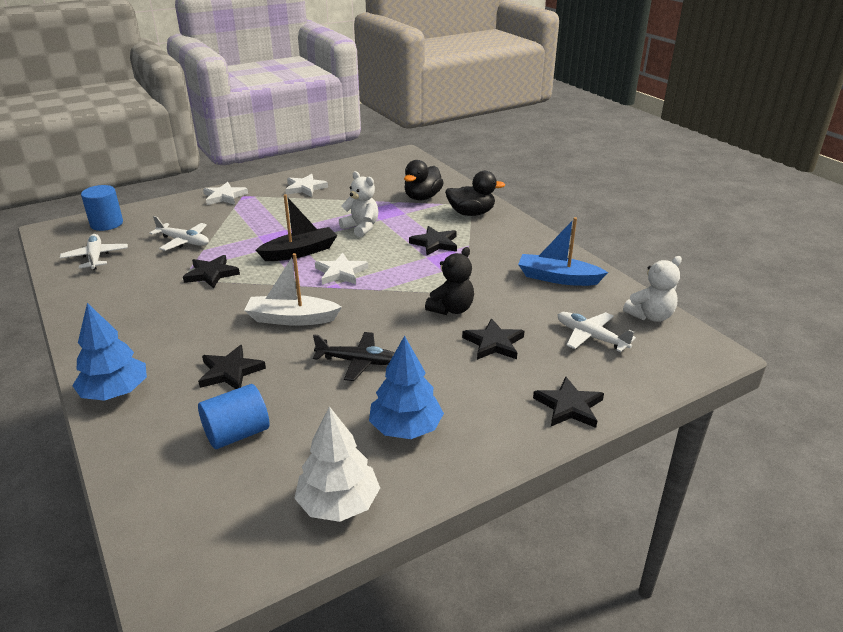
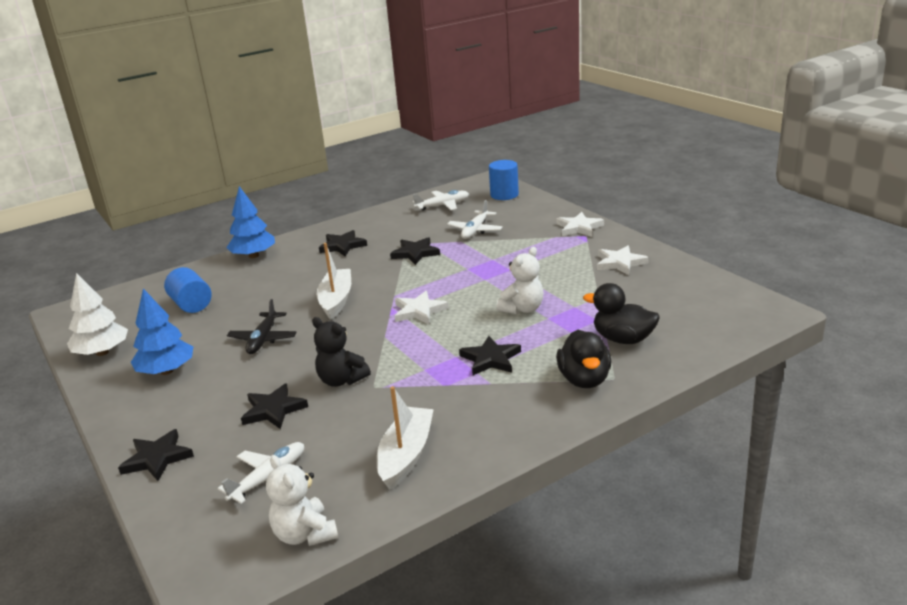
camera: 90 degrees right, 5 degrees down
(230, 371) = (265, 289): black star -> black star (342, 246)
(300, 252) = (460, 284): black boat -> none
(557, 278) = (406, 455): blue boat -> white boat

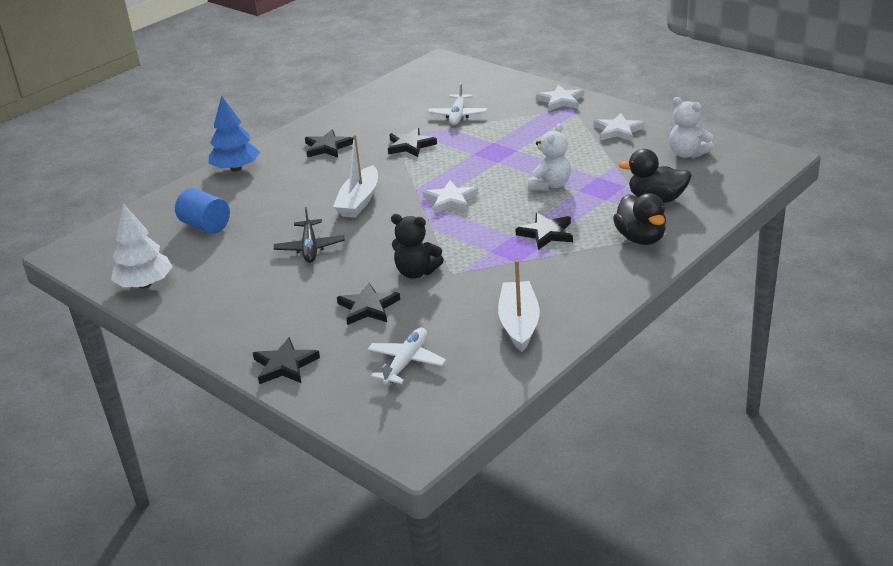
camera: 15 degrees left, 5 degrees up
(166, 371) = (231, 291): blue tree -> none
(305, 534) = (470, 398): white teddy bear -> white teddy bear (687, 154)
(336, 300) = (359, 201): white boat -> white boat turned 150 degrees counterclockwise
(442, 205) = (407, 93): white plane -> none
(504, 195) = (466, 75): blue cylinder -> none

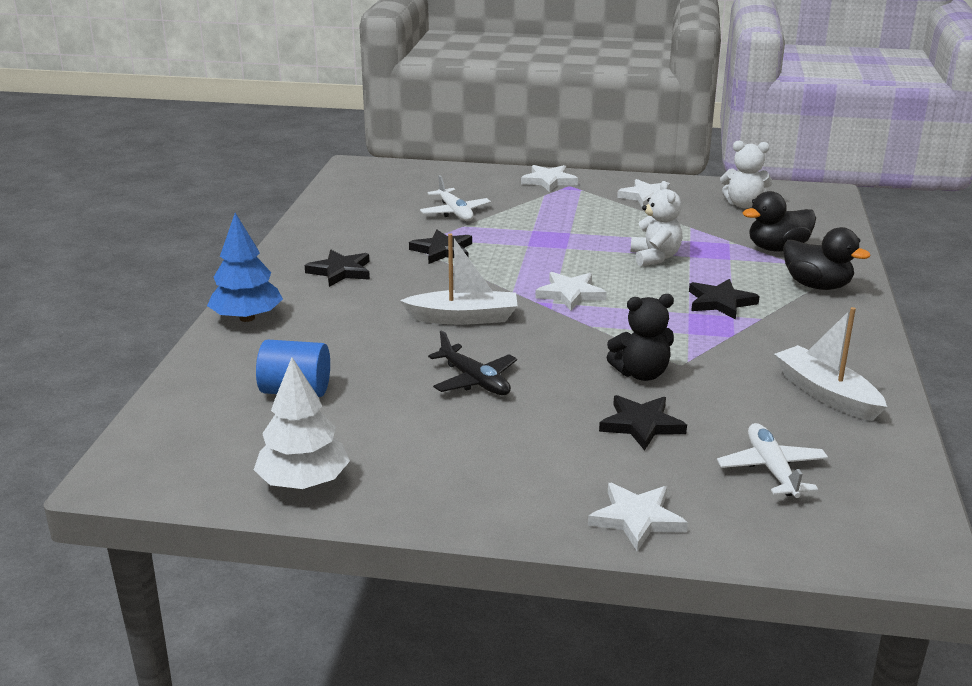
camera: 35 degrees left, 5 degrees down
(285, 365) = (636, 519): black star -> white star
(359, 201) = (464, 318): white boat -> white boat turned 75 degrees counterclockwise

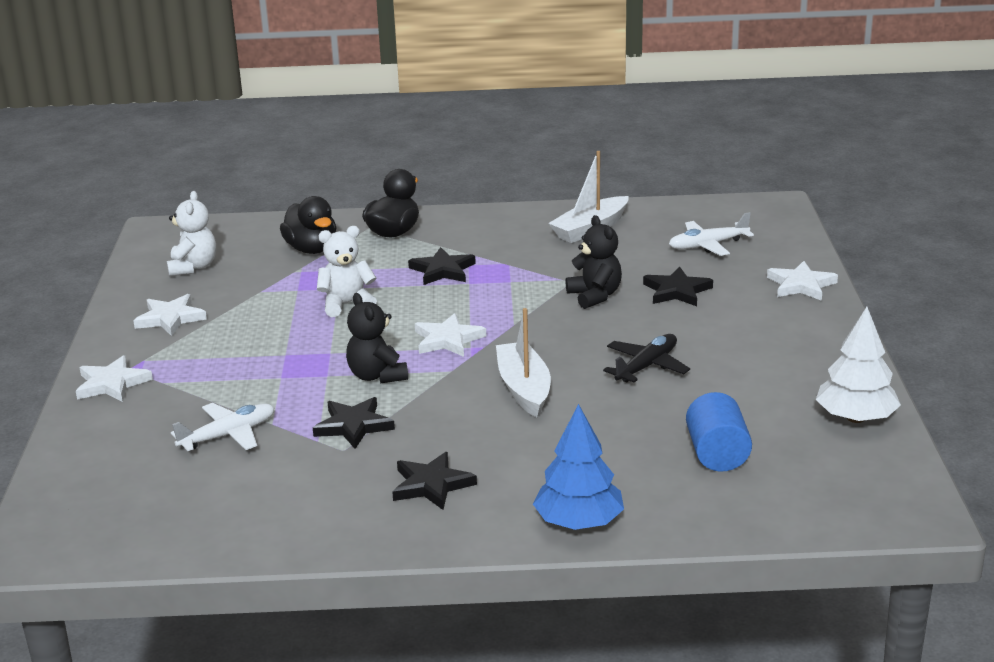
camera: 100 degrees left, 0 degrees up
(517, 262) = (377, 376): none -> black teddy bear

